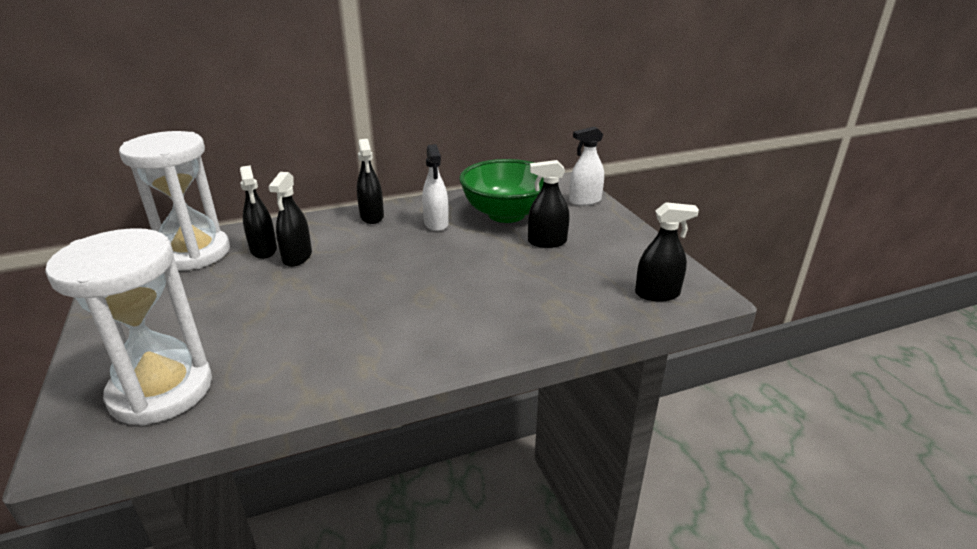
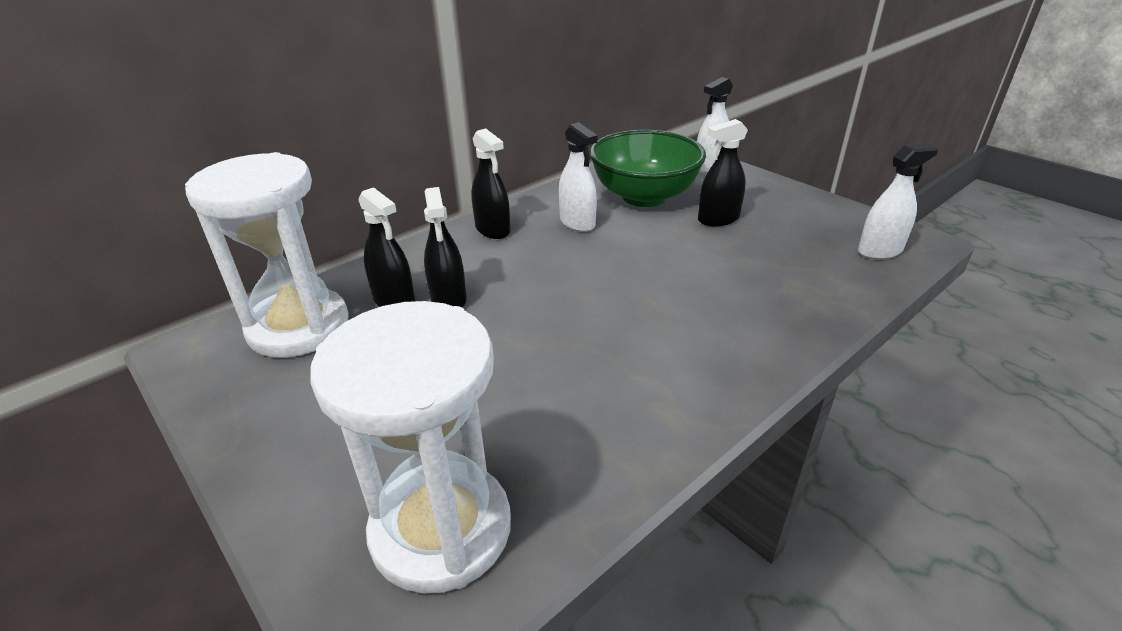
camera: 20 degrees left, 5 degrees up
(657, 294) = (880, 251): black spray bottle -> white spray bottle

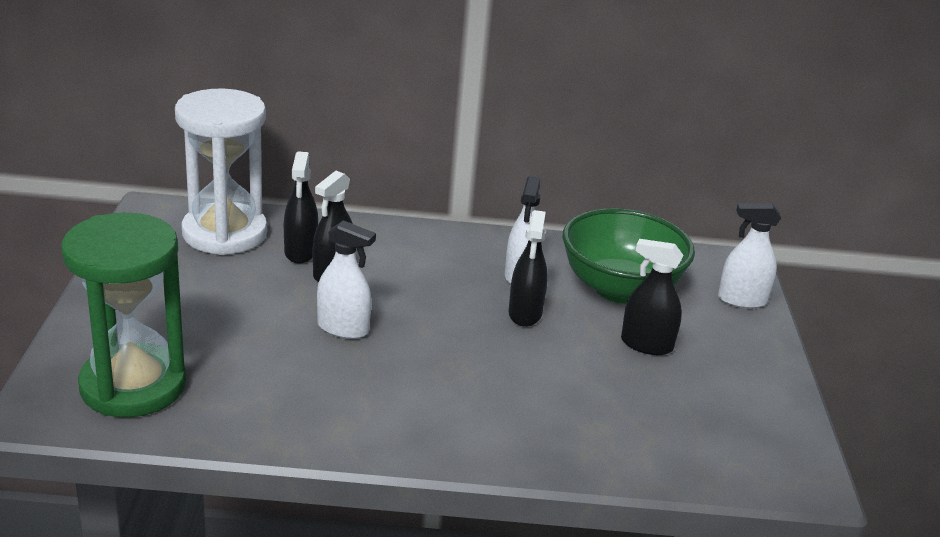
camera: 40 degrees right, 5 degrees down
(441, 529) = (133, 385): white hourglass -> green hourglass
(492, 230) = (447, 242): black spray bottle -> black spray bottle (525, 313)
(880, 251) = (740, 460): white spray bottle -> white spray bottle (343, 328)

